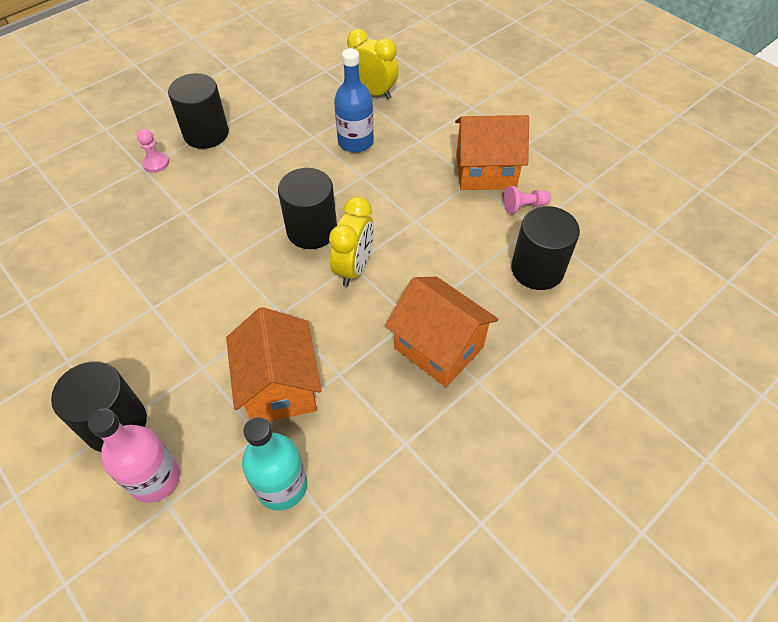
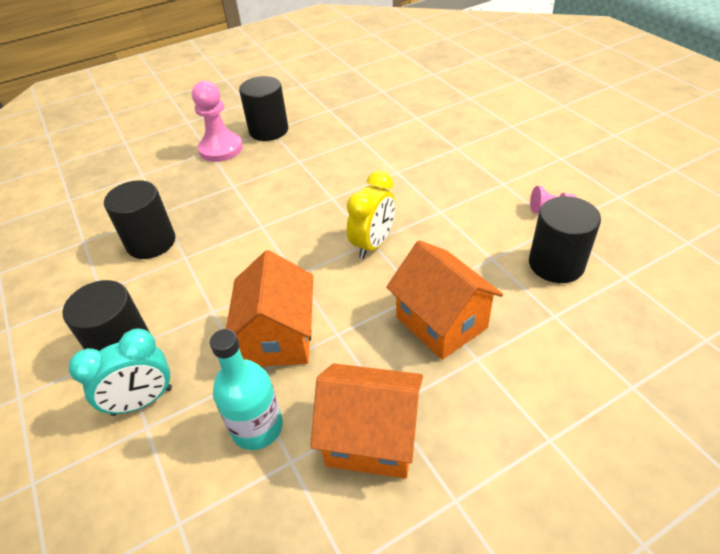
camera: 15 degrees right, 10 degrees down
(155, 478) = (142, 401): pink bottle -> turquoise clock
(156, 163) = (221, 149): pink pawn -> pink pawn, size x1.96
(312, 230) = (341, 210): black cylinder -> black cylinder (151, 242)
(355, 142) = (397, 145): blue bottle -> none
(373, 92) = (421, 109): yellow clock -> none
(485, 171) = (516, 177): orange house -> orange house (371, 438)

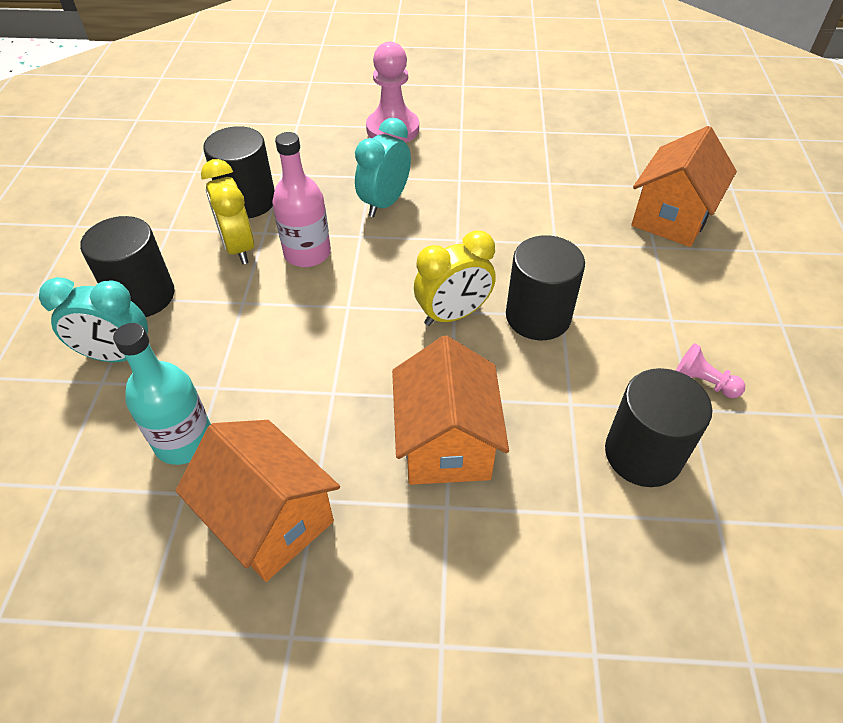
camera: 30 degrees right, 5 degrees up
(174, 276) = (239, 247): none -> yellow clock
(233, 255) = (307, 253): none -> pink bottle
(260, 198) = (385, 203): none -> turquoise clock
(268, 130) = (458, 129): black cylinder -> black cylinder (538, 316)
(279, 337) = (276, 363): orange house -> orange house (671, 218)

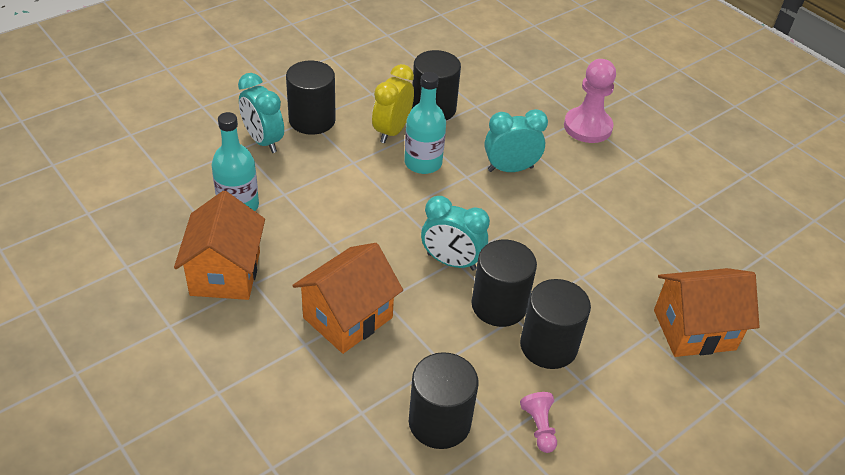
camera: 45 degrees right, 5 degrees down
(307, 253) = (423, 163): pink bottle -> turquoise bottle
(453, 315) = (451, 262): yellow clock -> turquoise clock
(614, 314) = (548, 346): none -> black cylinder

